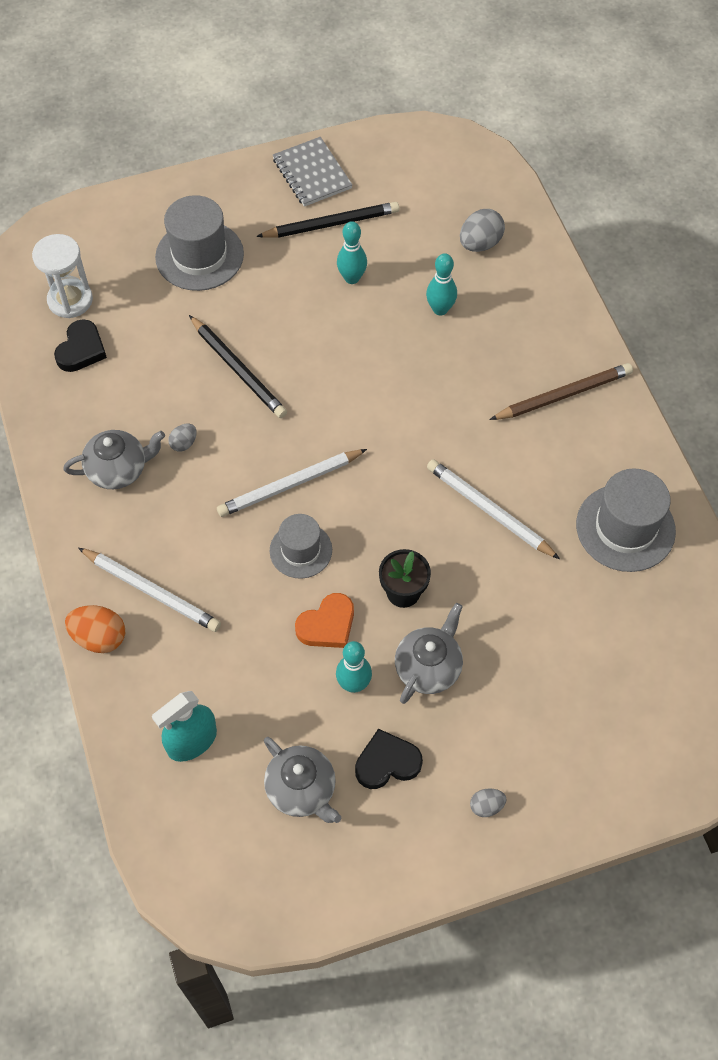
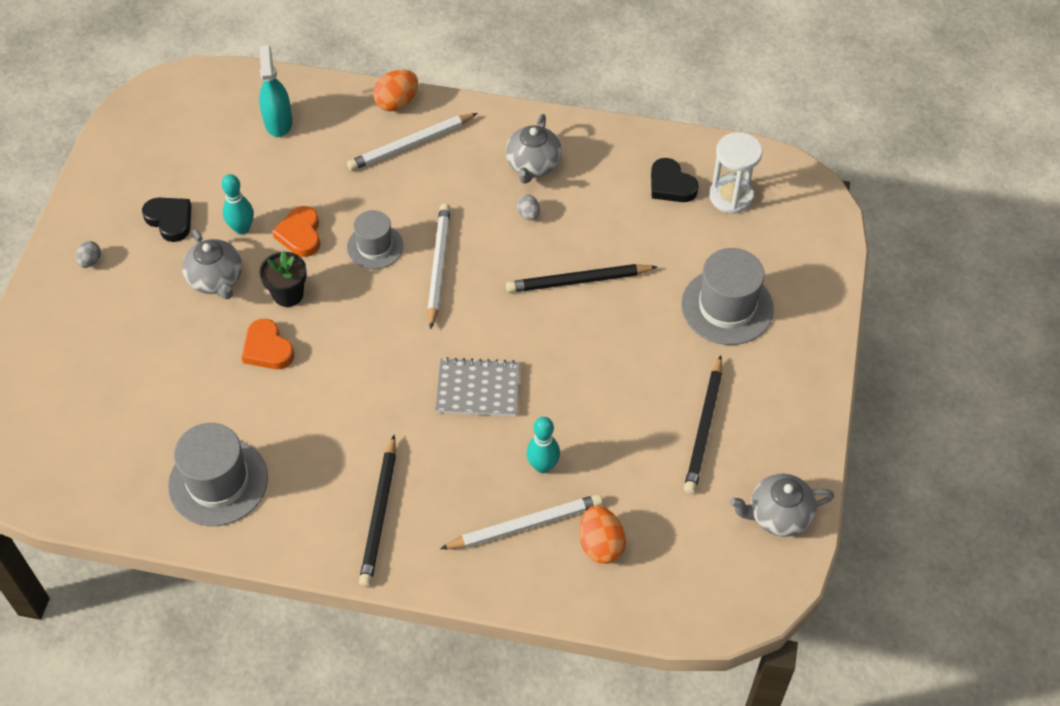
camera: 120 degrees right, 5 degrees down
(302, 790) = (193, 165): grey teapot -> grey teapot (778, 515)
(312, 174) = (781, 443): grey notebook -> grey notebook (478, 389)
(352, 278) = (626, 412): turquoise bowling pin -> none
(387, 762) = (170, 220): black heart -> black heart turned 60 degrees counterclockwise
(472, 572) = (267, 349): none -> orange heart
(480, 244) = (600, 545): grey egg -> orange egg
(489, 510) = (311, 390): white pencil -> white pencil (525, 525)
(563, 395) = (379, 514): brown pencil -> black pencil

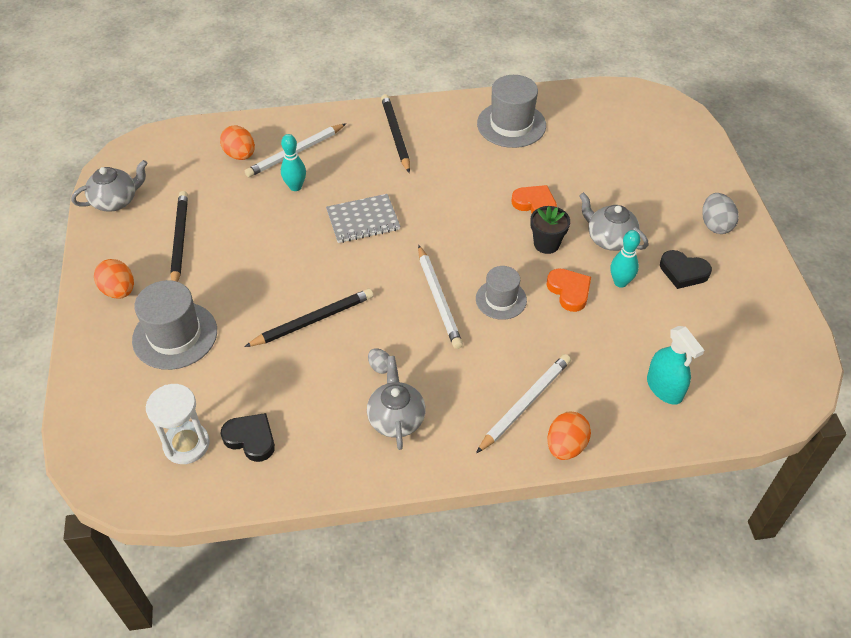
camera: 160 degrees right, 5 degrees down
(90, 261) = (715, 225): grey egg -> grey egg, size x1.76
(783, 379) = (119, 291): none -> orange egg

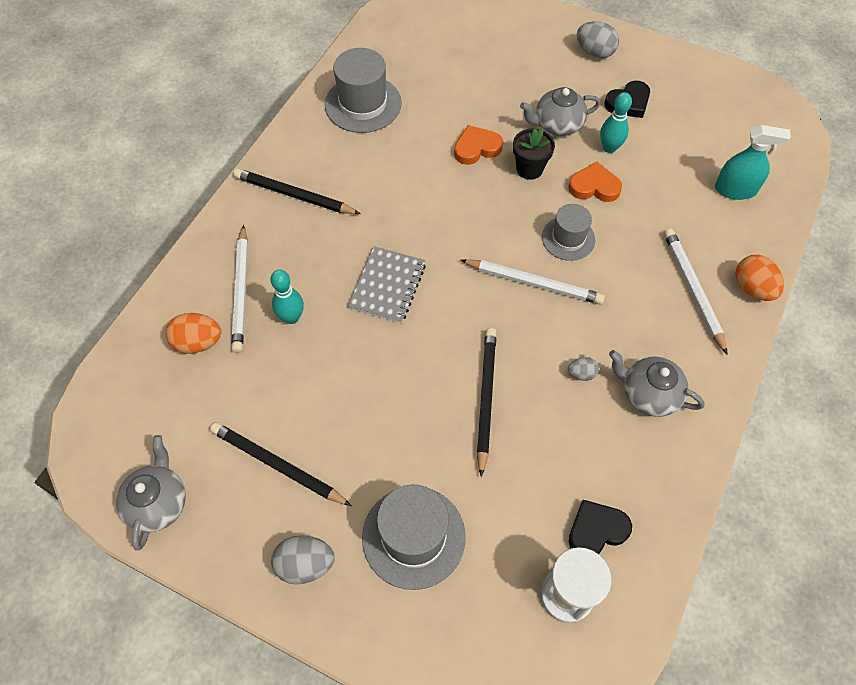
camera: 55 degrees left, 10 degrees up
(119, 291) = (305, 564): orange egg -> grey egg

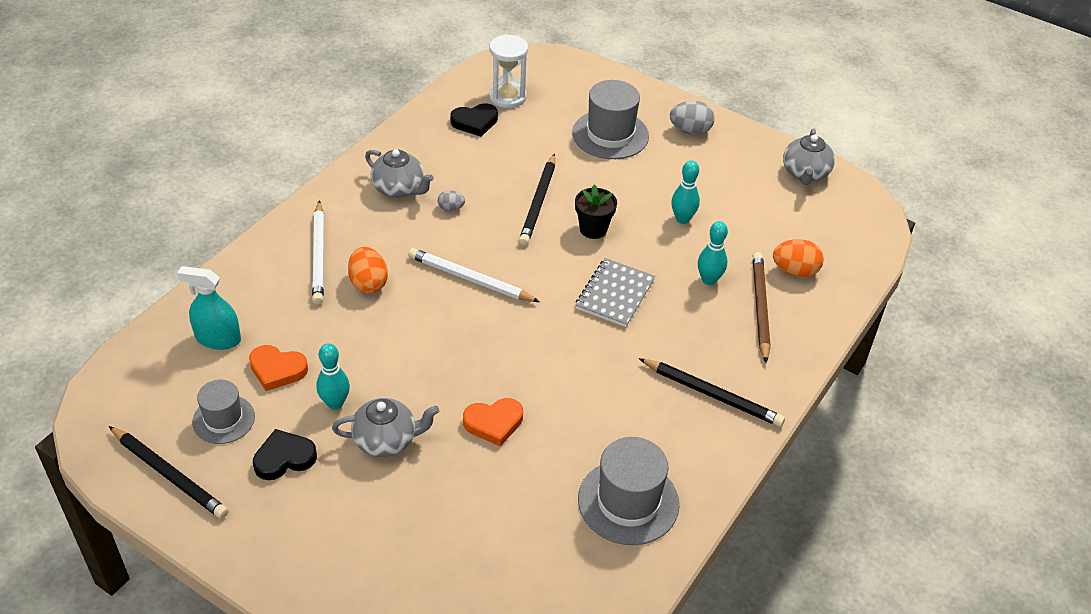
camera: 175 degrees left, 15 degrees down
(241, 291) = (760, 307): white pencil -> brown pencil
(277, 465) = (714, 183): black pencil -> black pencil (169, 475)
(318, 399) = (682, 219): none -> turquoise bowling pin
(529, 169) = (438, 390): black flower pot -> black flower pot (593, 229)
(568, 238) = (421, 314): grey hat -> grey hat (223, 419)
(594, 52) = (293, 541): grey egg -> none
(594, 186) = (372, 361): orange heart -> orange heart (277, 370)
(752, 288) = (261, 249): orange egg -> orange egg (368, 283)

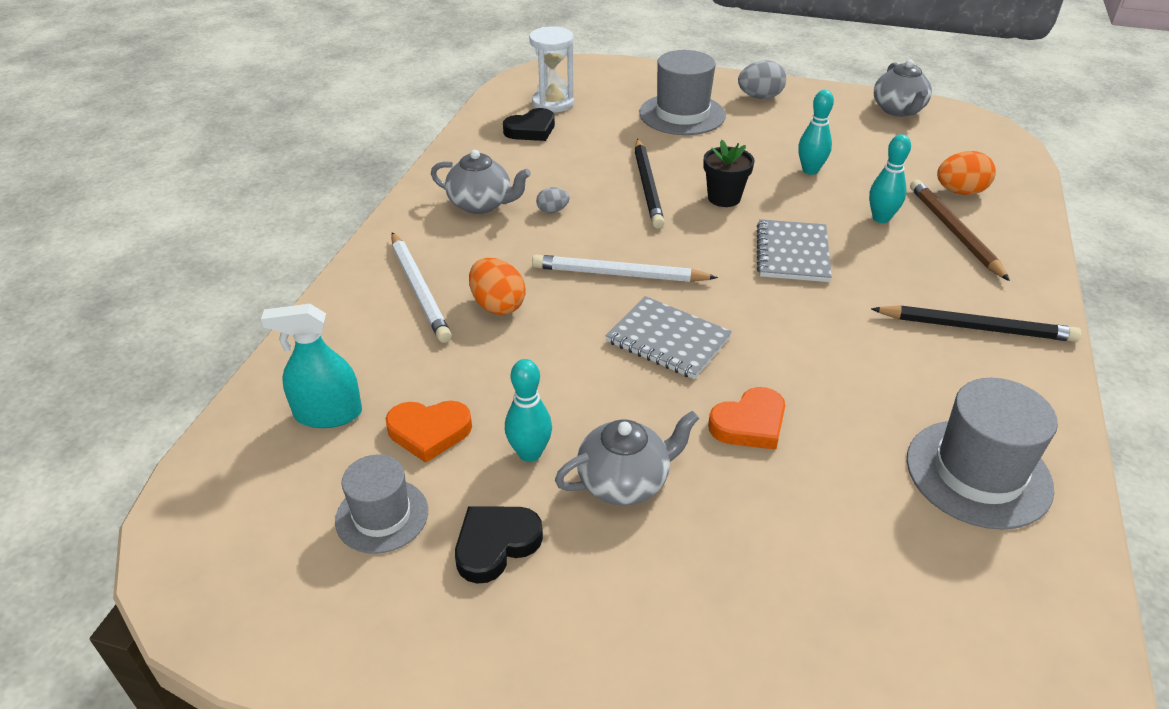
camera: 15 degrees left, 5 degrees down
(169, 475) = (332, 618): black pencil -> none
(475, 344) = (668, 340): none -> grey notebook

